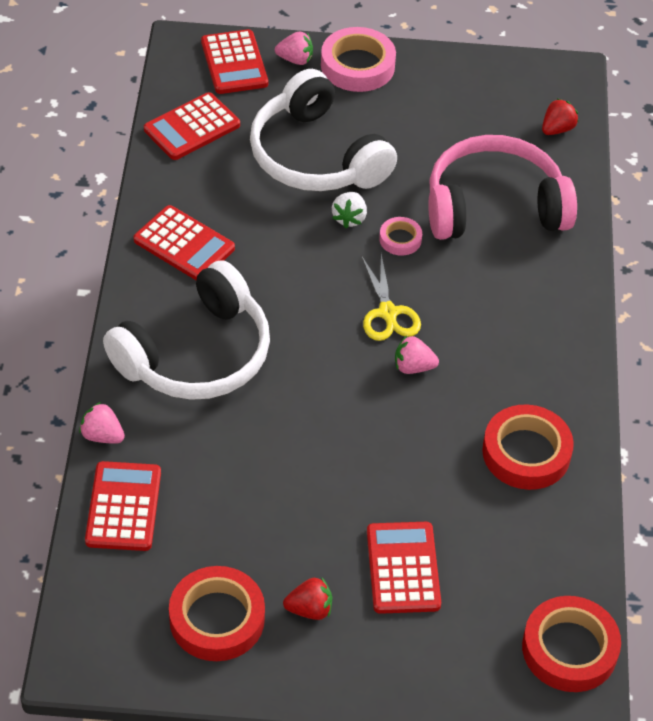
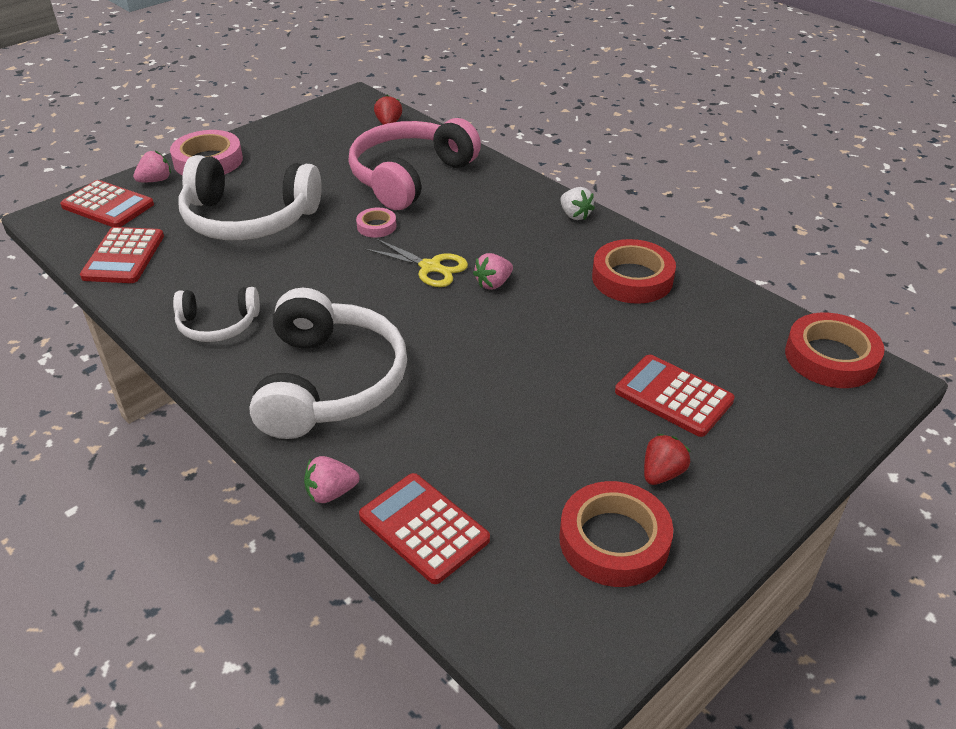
camera: 45 degrees left, 10 degrees down
(184, 244) = (218, 325): red calculator -> white headphones
(349, 218) = (324, 236): white strawberry -> white strawberry (575, 215)

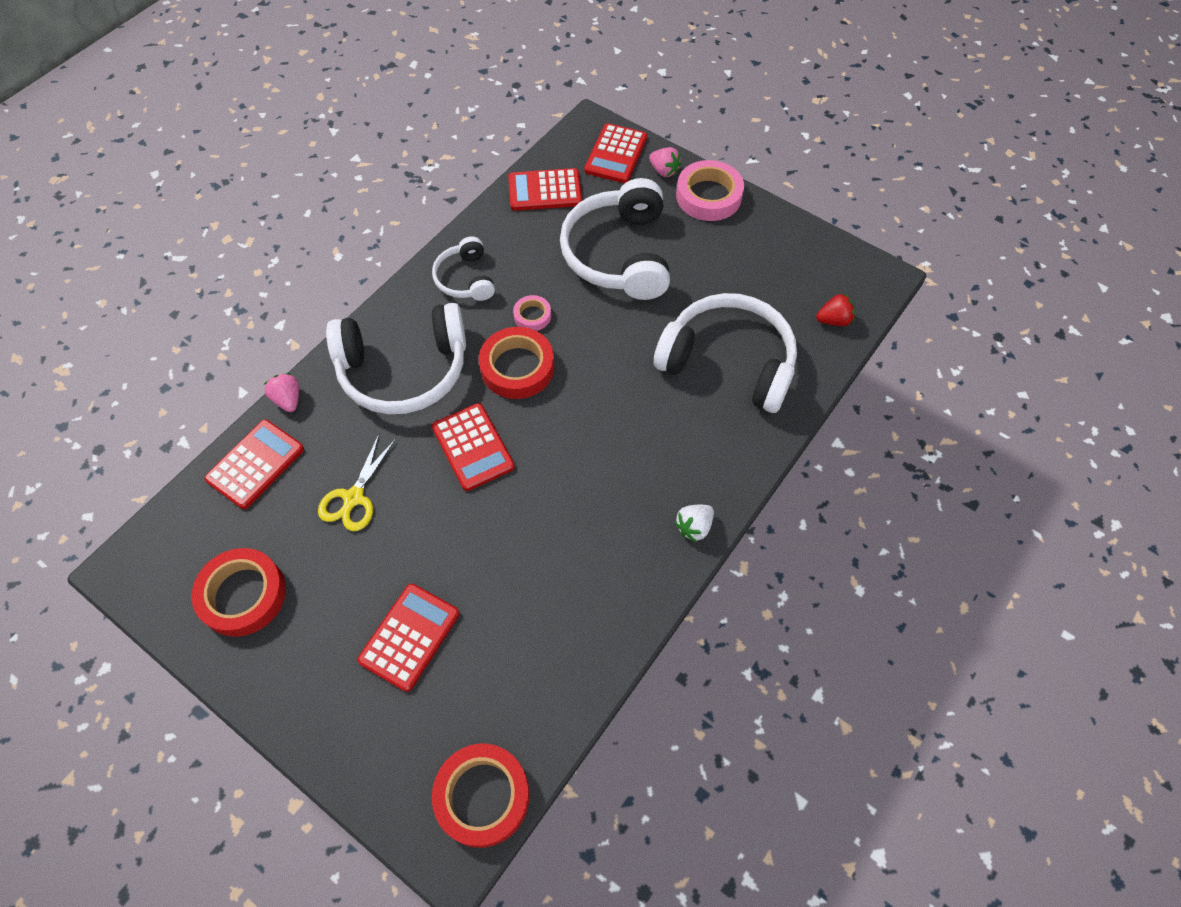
camera: 80 degrees right, 20 degrees up
(376, 226) = (630, 353): pink tape -> pink tape (532, 316)
(410, 177) = (728, 362): pink headphones -> white headphones
(430, 267) = (572, 410): yellow scissors -> yellow scissors (354, 497)
(454, 336) = (473, 447): none -> red calculator
(493, 283) = (555, 466): pink strawberry -> none
(632, 278) = (587, 592): red tape -> red tape (517, 367)
(662, 473) = (313, 629): red strawberry -> none

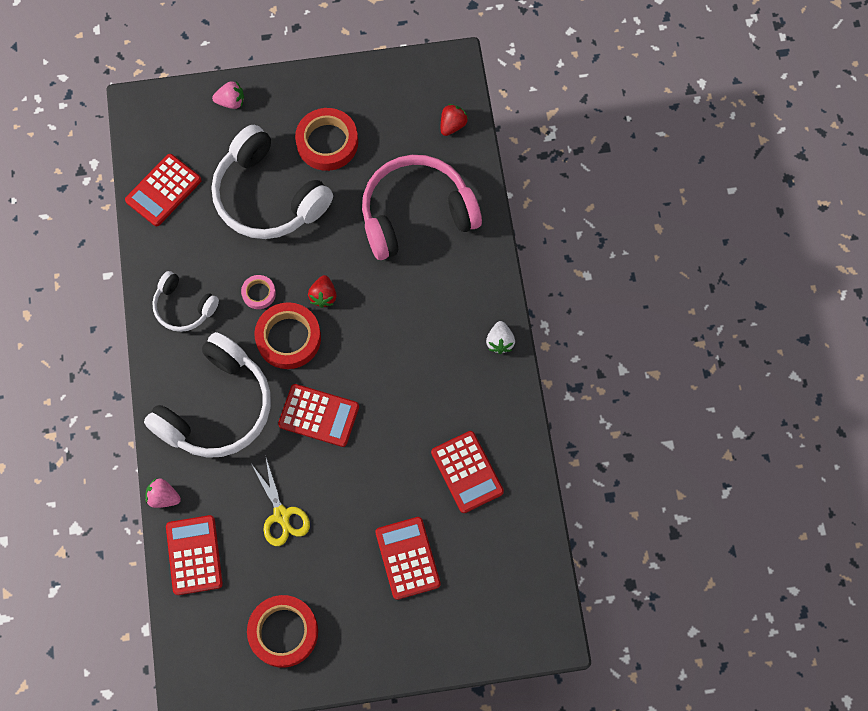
camera: 45 degrees left, 10 degrees up
(482, 796) = (537, 596): red tape -> red tape (327, 142)
(581, 360) = (323, 296): none -> red strawberry
(616, 154) = (182, 116): red calculator -> red calculator (467, 472)
(708, 196) = (282, 96): pink tape -> none
(728, 362) = (416, 214): white headphones -> pink headphones

